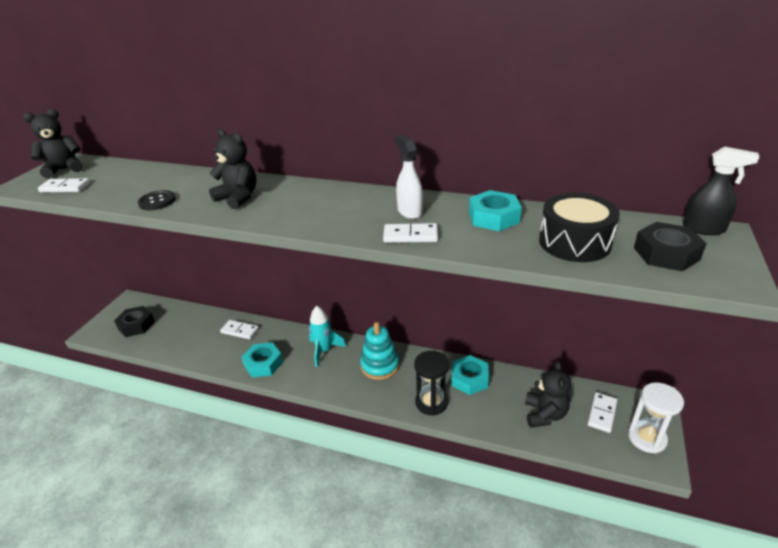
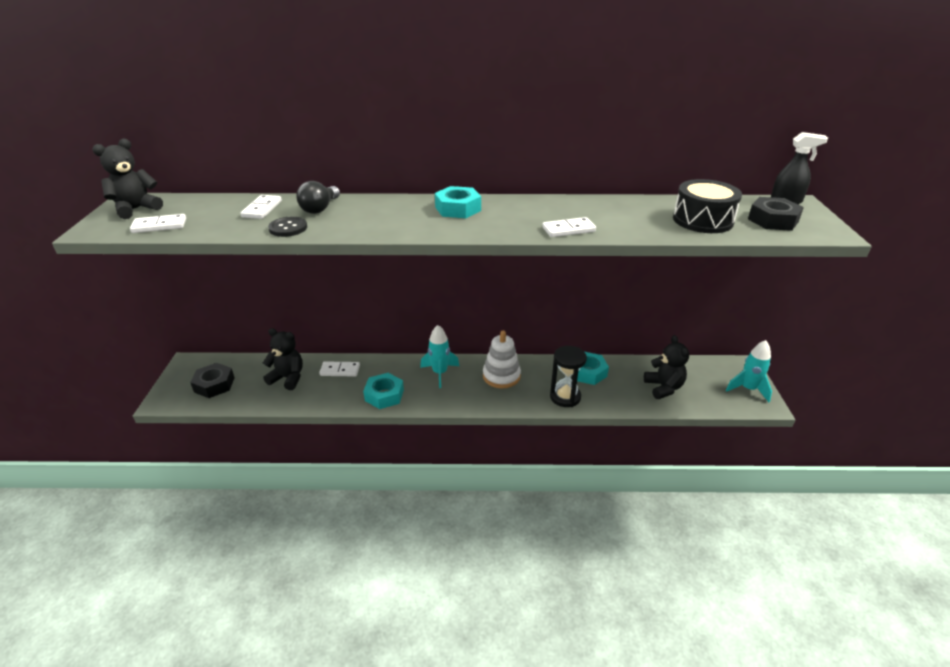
camera: 20 degrees left, 0 degrees up
(201, 184) = (320, 208): none -> black light bulb
(238, 198) = (374, 216): black teddy bear -> black teddy bear (288, 378)
(380, 365) = (501, 376): turquoise stacking toy -> white stacking toy
(409, 211) = (550, 212): white spray bottle -> none
(493, 217) = (625, 209): turquoise nut -> turquoise nut (458, 209)
(602, 413) = (707, 378): white domino -> white domino (262, 209)
(646, 438) = (748, 389): white hourglass -> turquoise rocket

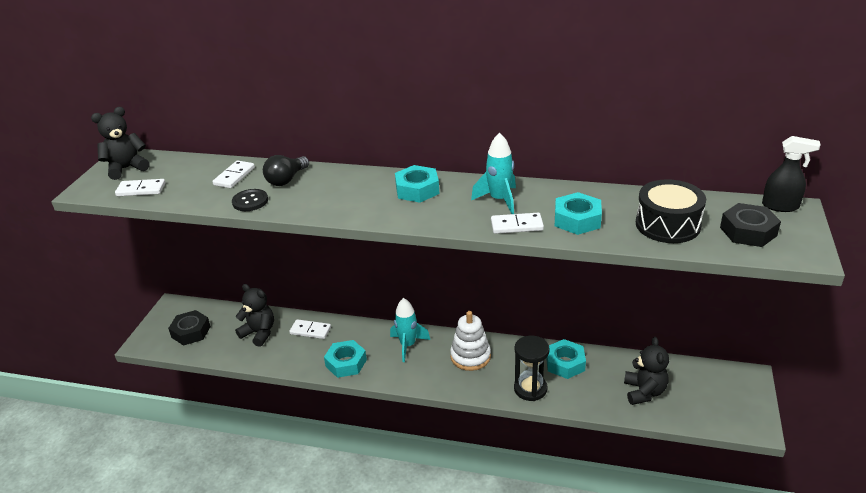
camera: 15 degrees right, 0 degrees up
(621, 222) = (577, 220): none -> turquoise nut
(748, 389) = (743, 406): turquoise rocket -> turquoise rocket (499, 200)

